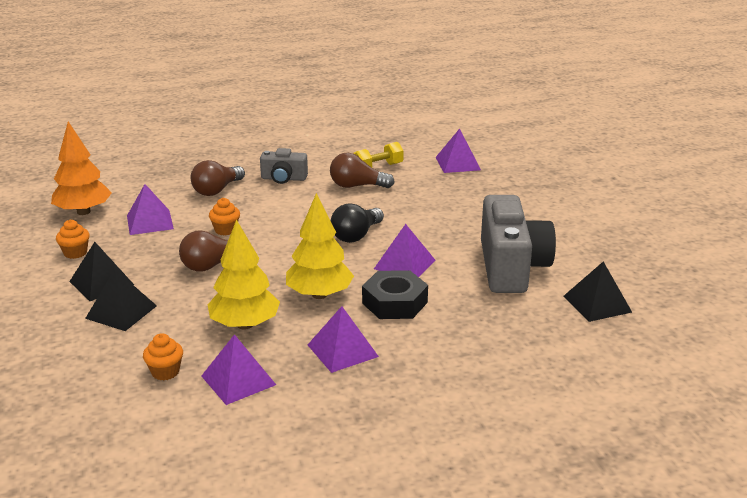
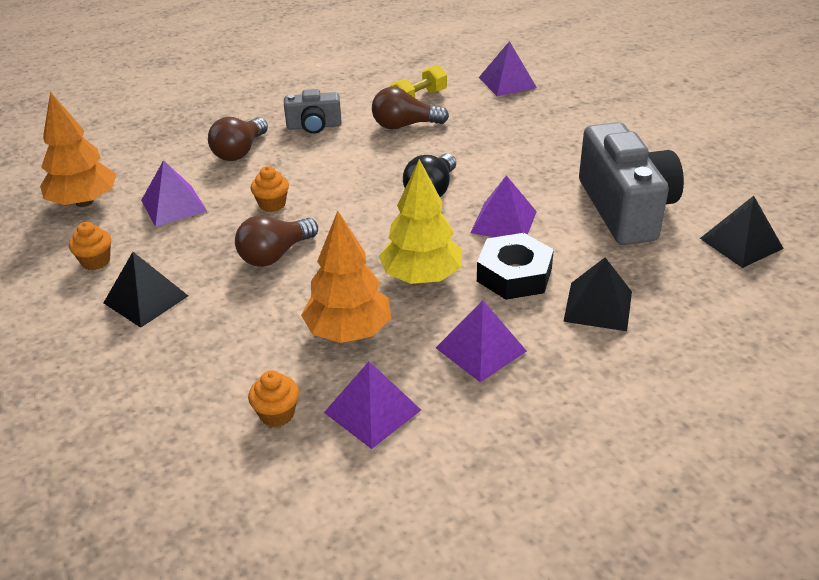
camera: 10 degrees left, 10 degrees up
(121, 312) = (187, 336): black pyramid -> black pyramid (598, 306)
(245, 325) = (349, 331): yellow tree -> orange tree

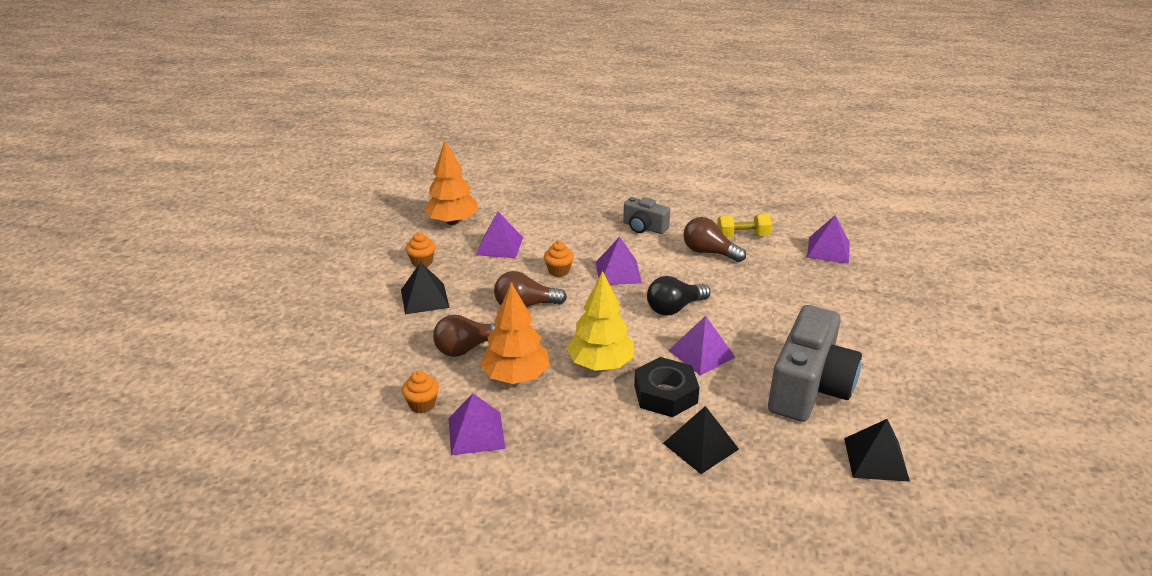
camera: 35 degrees right, 5 degrees down
(239, 151) = (576, 226): brown light bulb -> brown light bulb (466, 348)
(481, 349) = (585, 432): purple pyramid -> purple pyramid (618, 272)

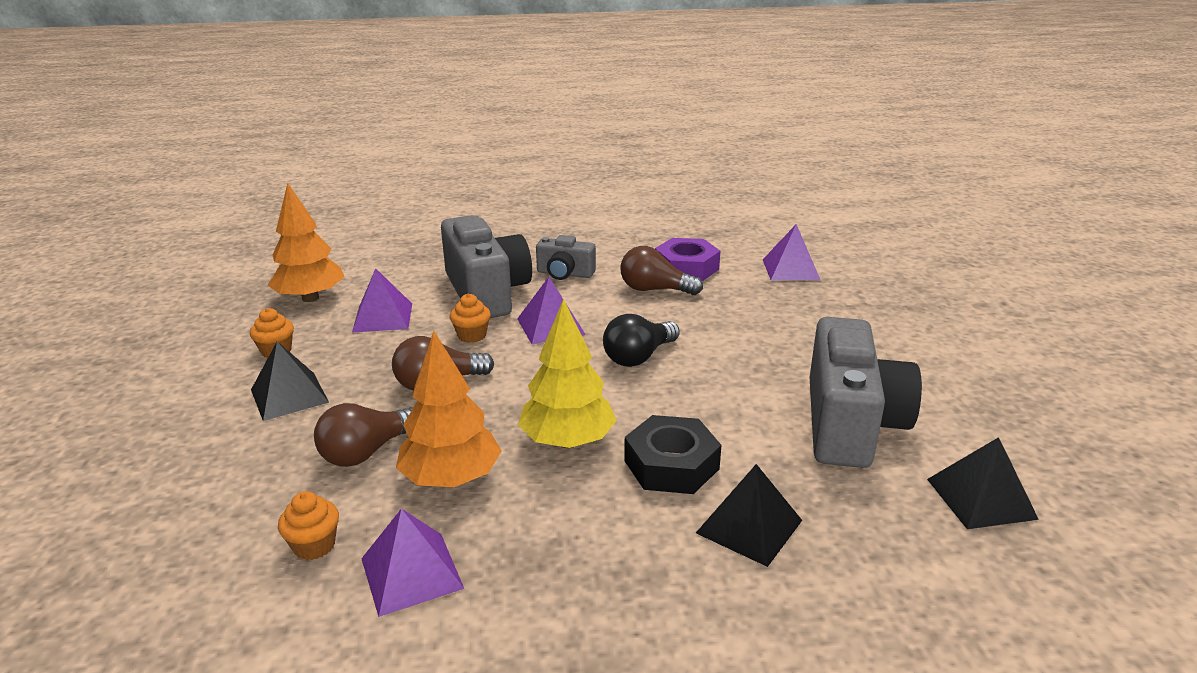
camera: 15 degrees left, 5 degrees down
(579, 236) = (486, 293): none -> grey camera
(701, 353) = (696, 405): purple pyramid -> none
(742, 236) = (686, 268): yellow dumbbell -> purple nut

